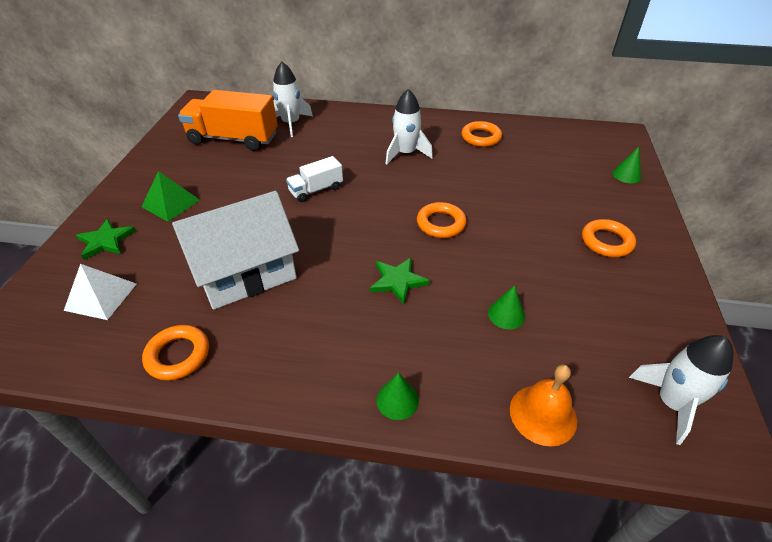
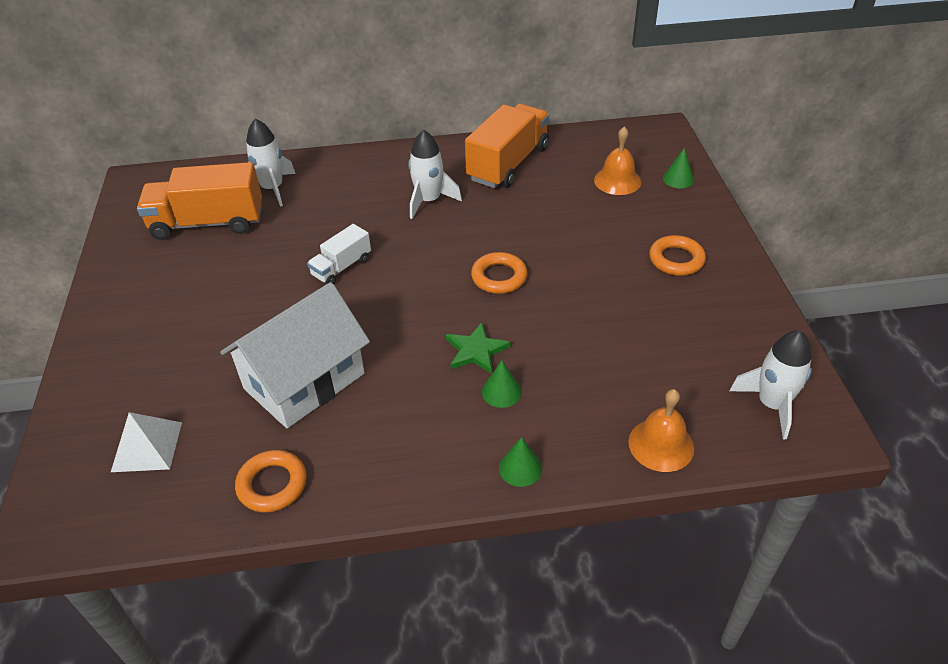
camera: 15 degrees left, 0 degrees up
(106, 241) = (115, 383): green star -> none
(171, 203) = (171, 321): green pyramid -> none
(481, 137) = (508, 164): orange ring -> orange truck
(506, 314) = (598, 359): green cone -> green cone (501, 392)
(570, 167) = (617, 181): none -> orange bell

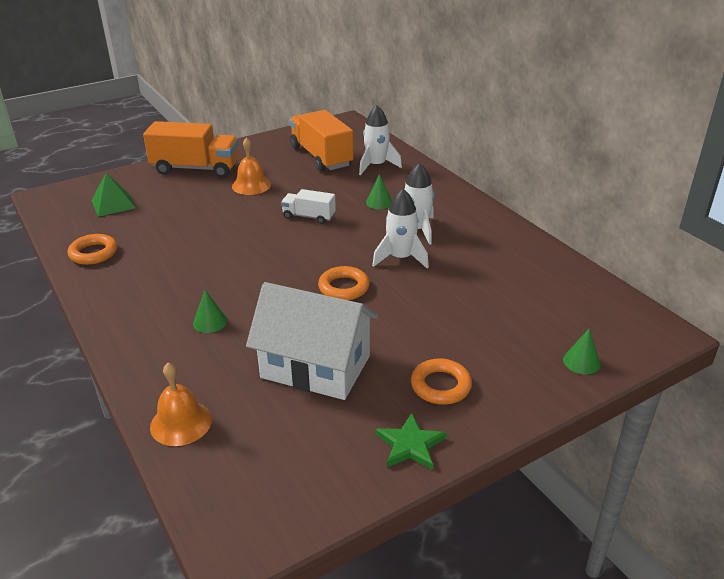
camera: 65 degrees right, 10 degrees down
(147, 446) = (113, 204): white pyramid -> green pyramid
(304, 381) = (187, 237): white house -> white house (315, 366)
(476, 350) = (250, 298): green star -> green star (410, 444)
(508, 164) = (504, 253): orange truck -> orange truck (196, 168)
(520, 468) = (133, 350): green cone -> green cone (379, 202)
(617, 181) = (538, 321): orange bell -> orange bell (251, 185)
(772, 404) = (259, 492): white rocket -> white rocket (400, 258)

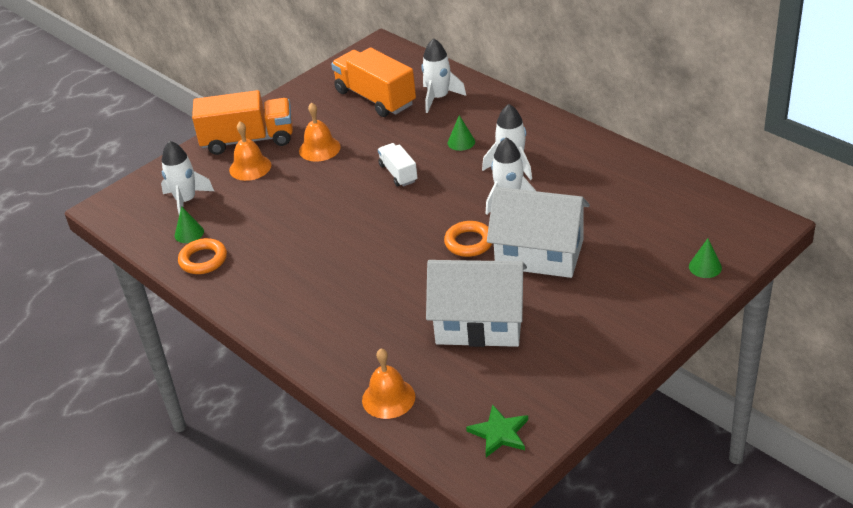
camera: 10 degrees left, 5 degrees up
(113, 204) = (186, 201): green pyramid -> white rocket
(184, 188) = (250, 167): none -> orange bell
(210, 322) = (361, 304): green cone -> green cone (189, 233)
(309, 217) = (398, 173): white truck -> white truck turned 60 degrees clockwise
(408, 312) = (539, 254): none -> white house
(410, 444) = (588, 370): green star -> green star (499, 433)
(440, 386) = (594, 315): orange ring -> none

